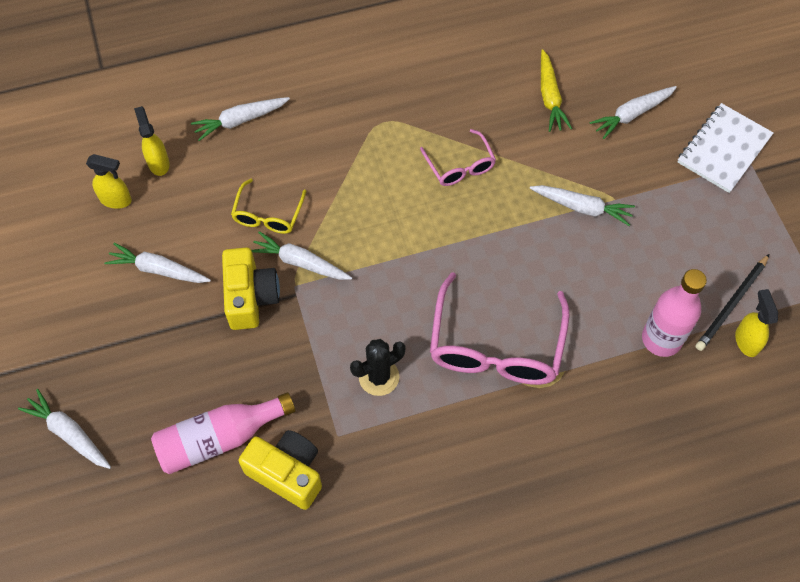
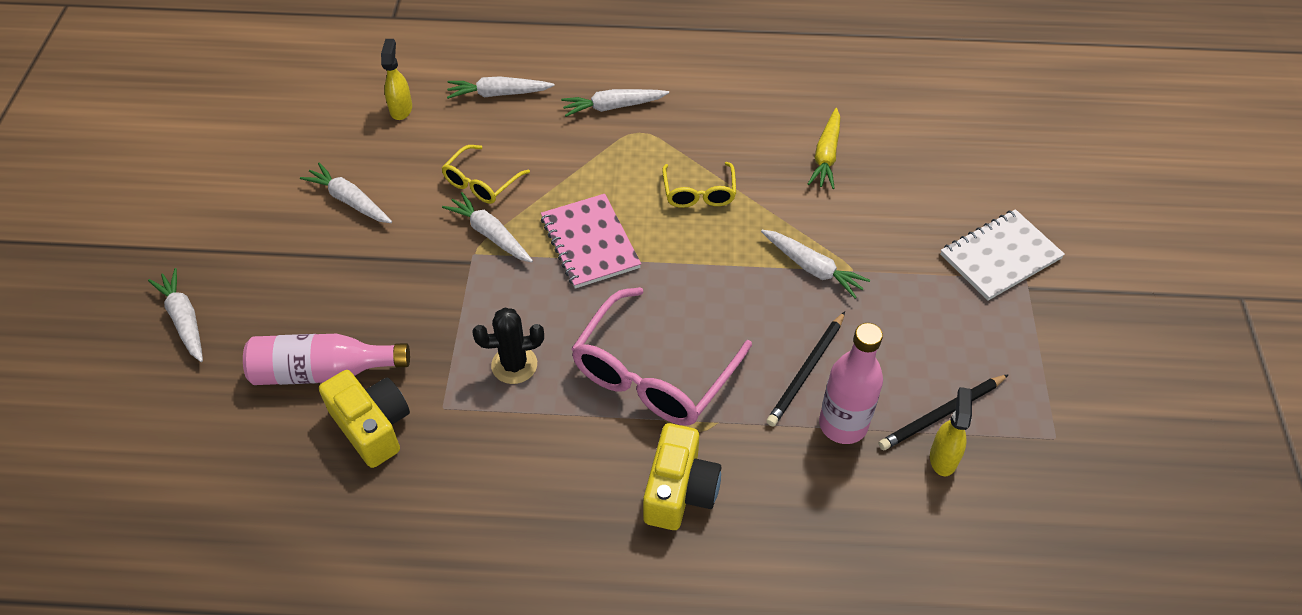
camera: 20 degrees right, 10 degrees down
(116, 200) = (344, 129): yellow spray bottle -> none
(250, 297) = (424, 251): yellow camera -> yellow camera (679, 490)
(389, 243) = (590, 243): none -> pink notebook
(460, 166) = (699, 193): pink glasses -> yellow glasses
(615, 302) = (807, 371): none -> black pencil
(631, 115) = (909, 195): white carrot -> white carrot (613, 107)

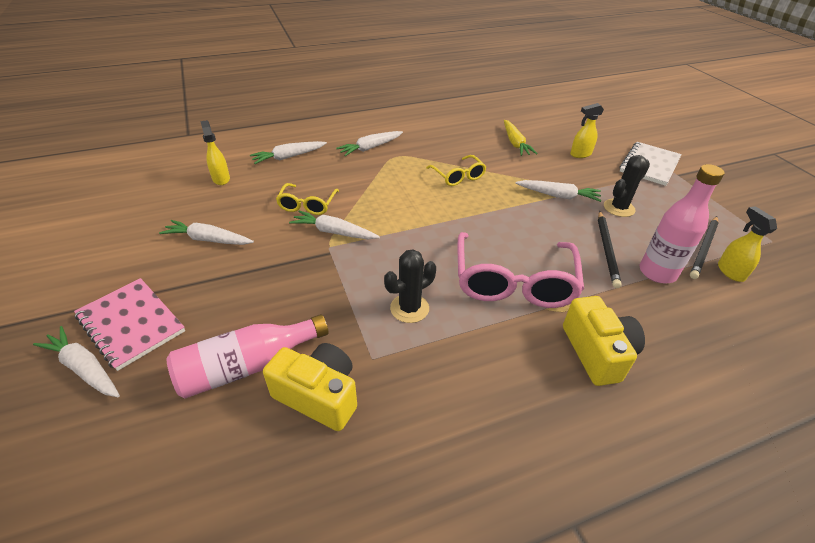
camera: 25 degrees left, 10 degrees down
(590, 243) = (409, 219): pink notebook -> pink notebook (131, 324)
(881, 315) = (619, 208): none -> black cactus
(908, 205) = (580, 154): none -> yellow spray bottle

